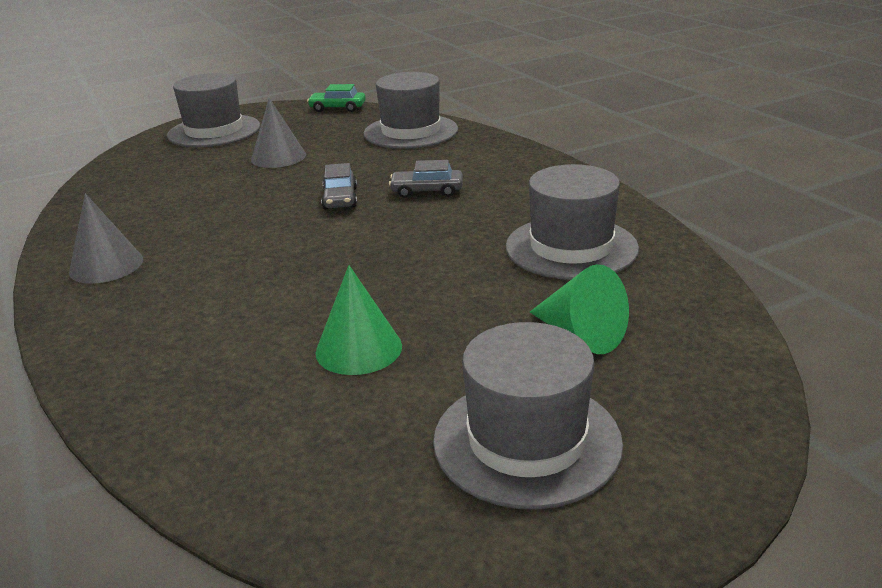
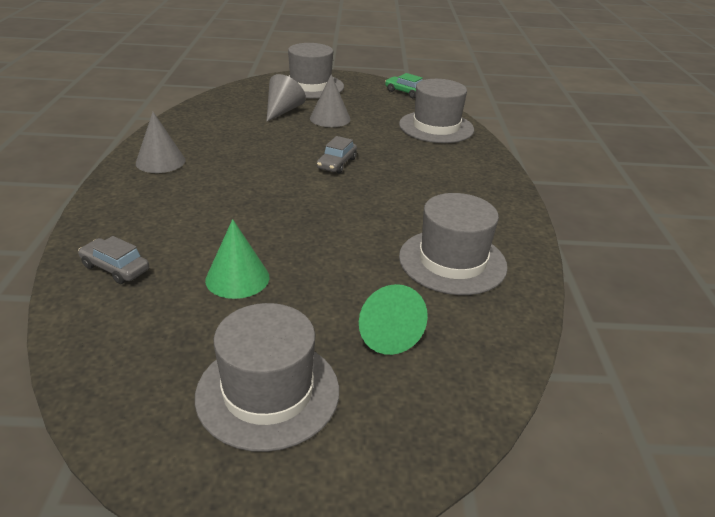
camera: 25 degrees right, 5 degrees up
(209, 165) = (283, 111): none -> grey cone
(427, 191) = (398, 178): grey car -> grey car (115, 268)

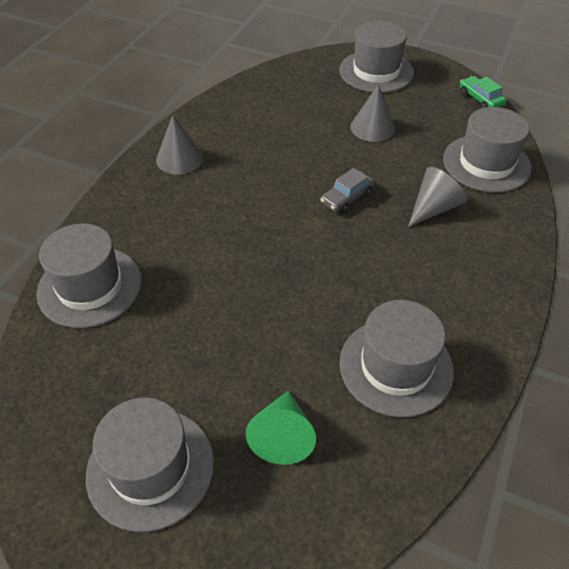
camera: 25 degrees right, 15 degrees up
(115, 268) = (90, 286): grey car -> grey hat
(237, 278) = (183, 328): green cone -> none
(283, 111) = (328, 106): grey cone -> grey cone (433, 208)

